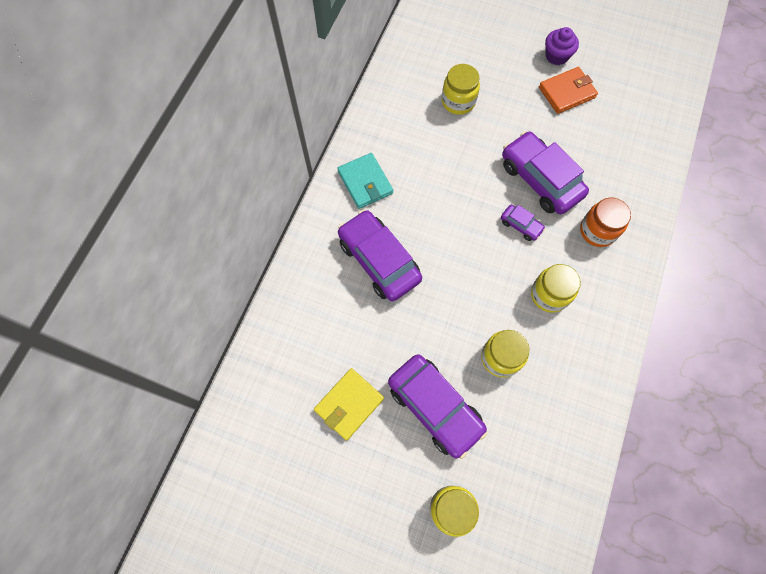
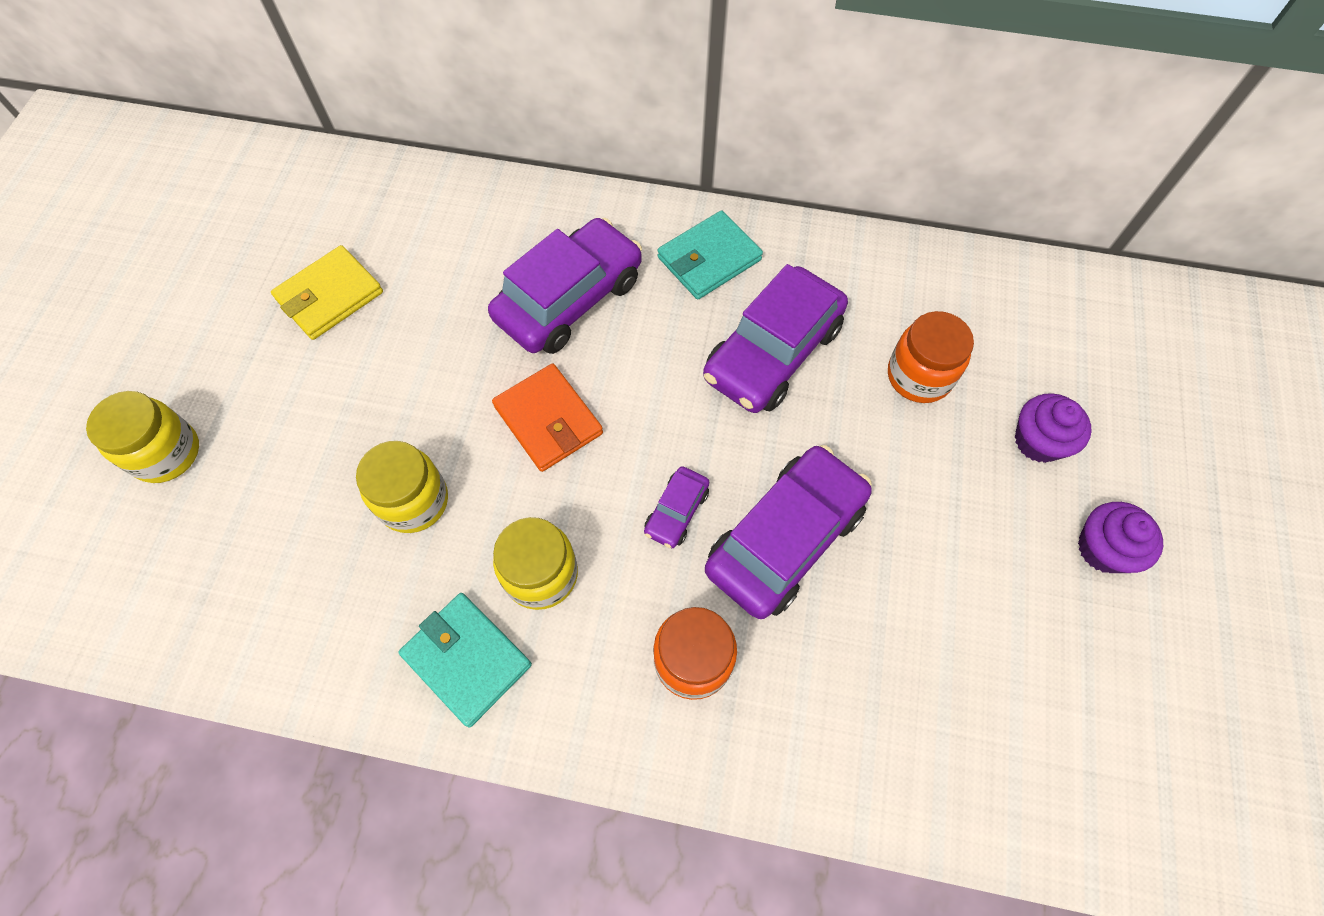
camera: 80 degrees right, 5 degrees down
(349, 404) = (330, 296): yellow wallet -> yellow wallet turned 75 degrees counterclockwise
(435, 407) = (326, 411): purple car -> purple car (772, 352)
(458, 101) = (919, 376): yellow jar -> orange jar
(501, 63) = (1038, 441): none -> purple cupcake
(566, 92) = (1014, 576): orange wallet -> orange wallet (548, 420)
(592, 335) = (467, 660): none -> turquoise wallet

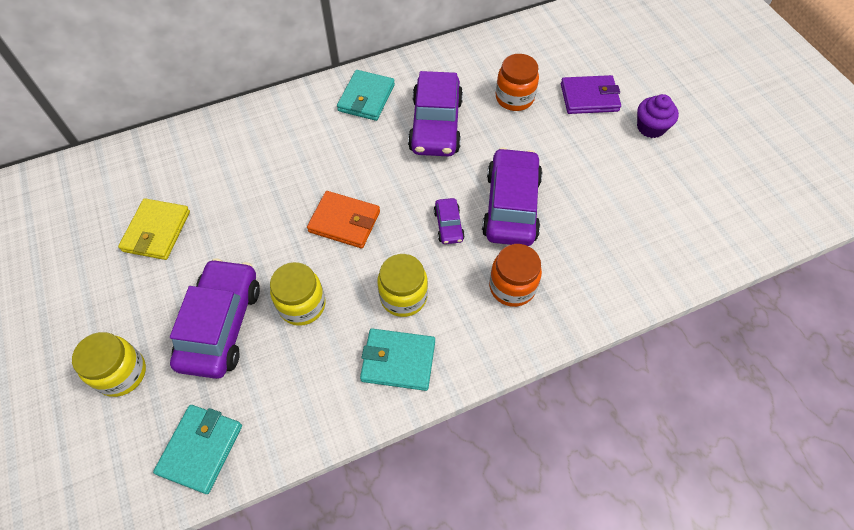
camera: 35 degrees left, 5 degrees down
(172, 608) = (200, 449): none -> turquoise wallet
(569, 299) = (306, 157): purple car -> purple car (221, 325)
(1038, 441) = (589, 97): purple cupcake -> purple wallet

